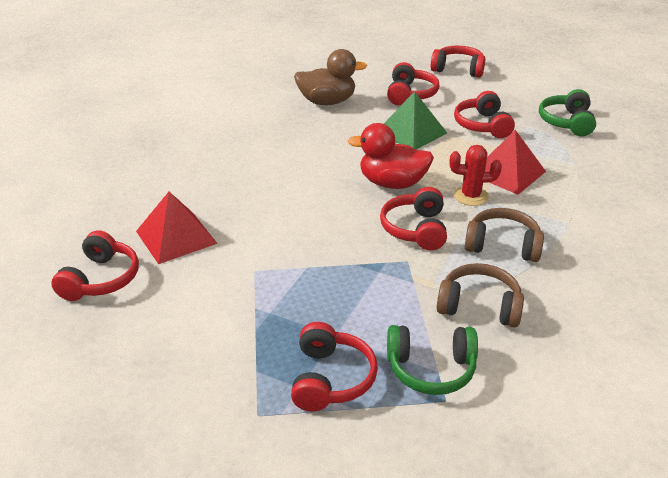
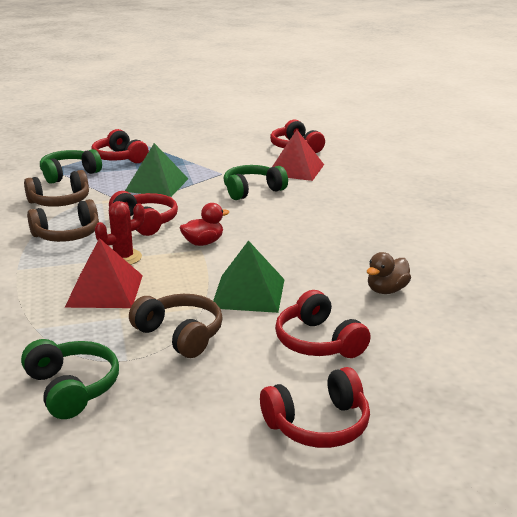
camera: 140 degrees right, 10 degrees down
(267, 225) = (252, 190): none -> green headphones
(327, 102) = (386, 290): brown duck -> brown duck, size x0.61
(347, 285) = (156, 185): none -> green pyramid
(392, 183) = (203, 243): red duck -> red duck, size x0.61
(483, 125) = (180, 335): red headphones -> brown headphones

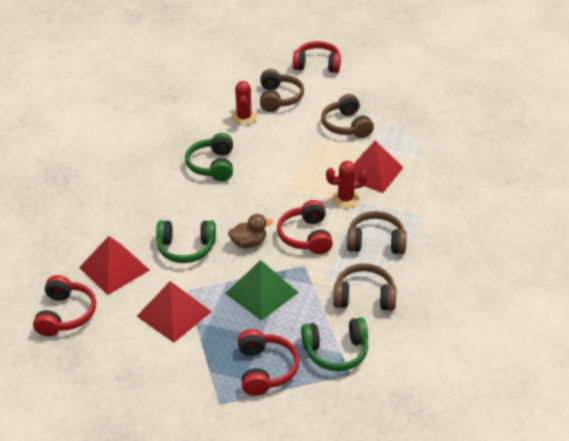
camera: 150 degrees left, 15 degrees up
(72, 388) = (417, 114): green headphones -> green headphones (213, 165)
(203, 243) = (280, 195): red duck -> none
(217, 163) = (174, 314): none -> red pyramid
(248, 293) = (287, 140): green pyramid -> none
(318, 342) = (279, 98): red headphones -> brown headphones
(335, 301) = (244, 118): none -> red cactus
(386, 290) = (207, 115): brown duck -> brown duck (249, 243)

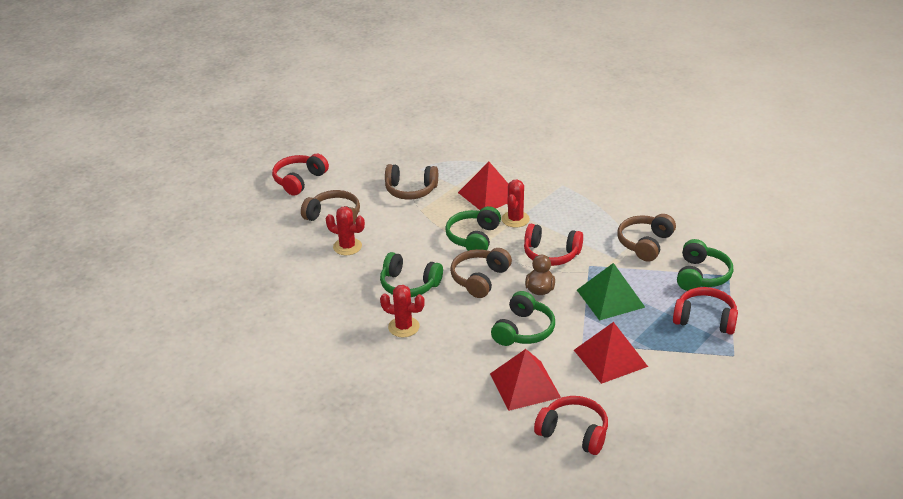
camera: 65 degrees left, 5 degrees down
(157, 179) = (403, 327): none -> red cactus
(300, 182) = (474, 238): none -> green headphones
(375, 242) = (582, 219): brown headphones -> brown headphones (480, 279)

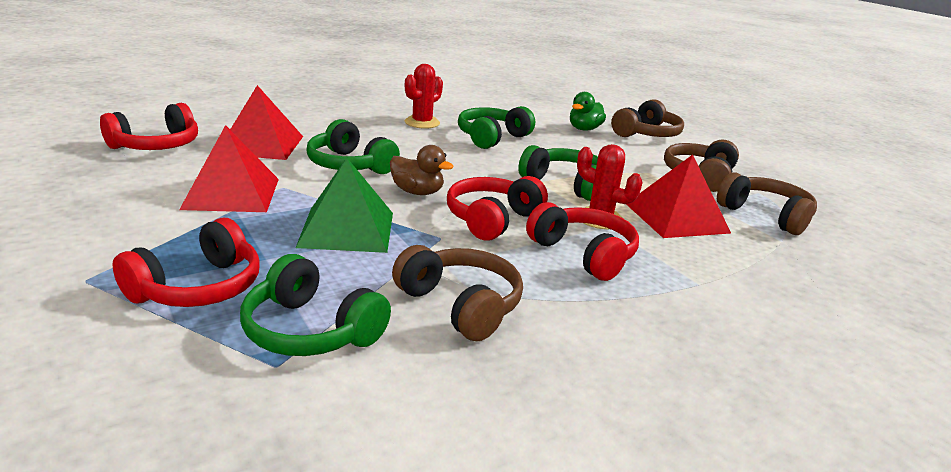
camera: 105 degrees right, 10 degrees down
(299, 180) = (731, 134): red headphones -> red headphones (583, 254)
(347, 247) = (584, 129): red cactus -> green duck
(480, 279) = (472, 168): brown headphones -> brown headphones (765, 215)

